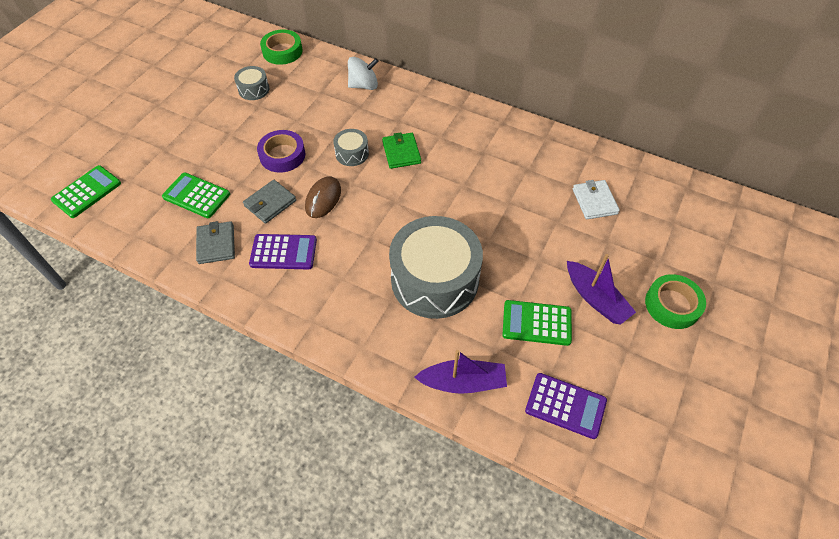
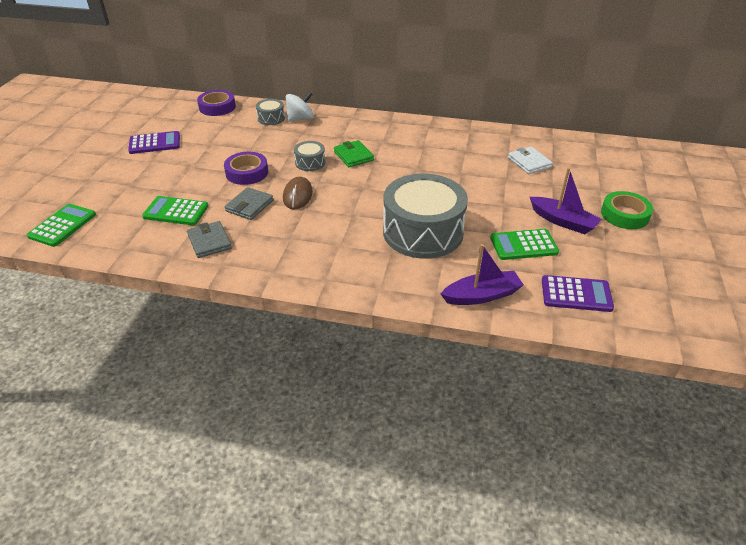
camera: 15 degrees left, 15 degrees down
(254, 89) = (201, 134): grey drum -> grey drum (271, 118)
(282, 51) = (217, 107): green tape -> purple tape
(283, 252) = (277, 236): purple calculator -> purple calculator (155, 143)

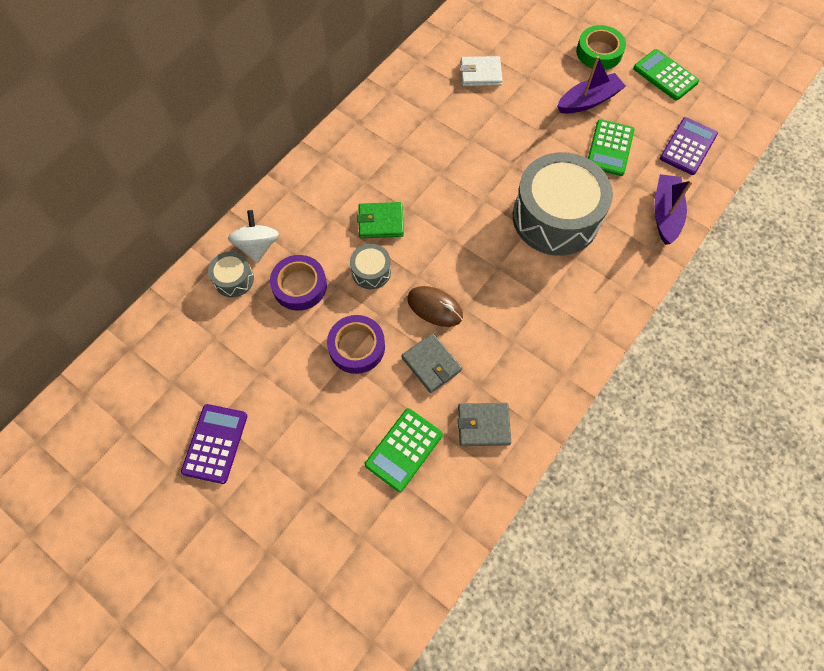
camera: 65 degrees left, 25 degrees up
(62, 225) = (369, 597): green calculator -> green calculator (665, 75)
(217, 107) = (157, 337): purple tape -> purple tape (299, 286)

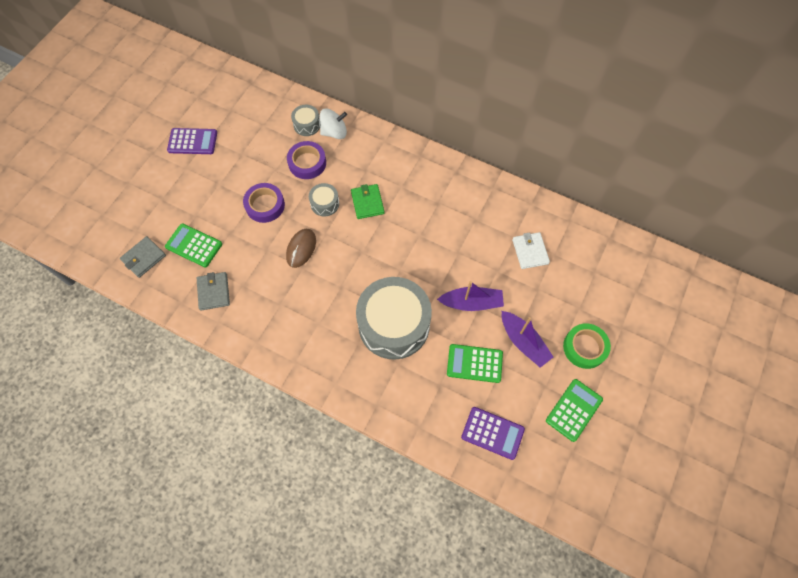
camera: 80 degrees right, 0 degrees up
(431, 364) = (256, 253): grey wallet -> grey wallet (144, 258)
(665, 214) = (414, 413): purple boat -> purple boat (471, 303)

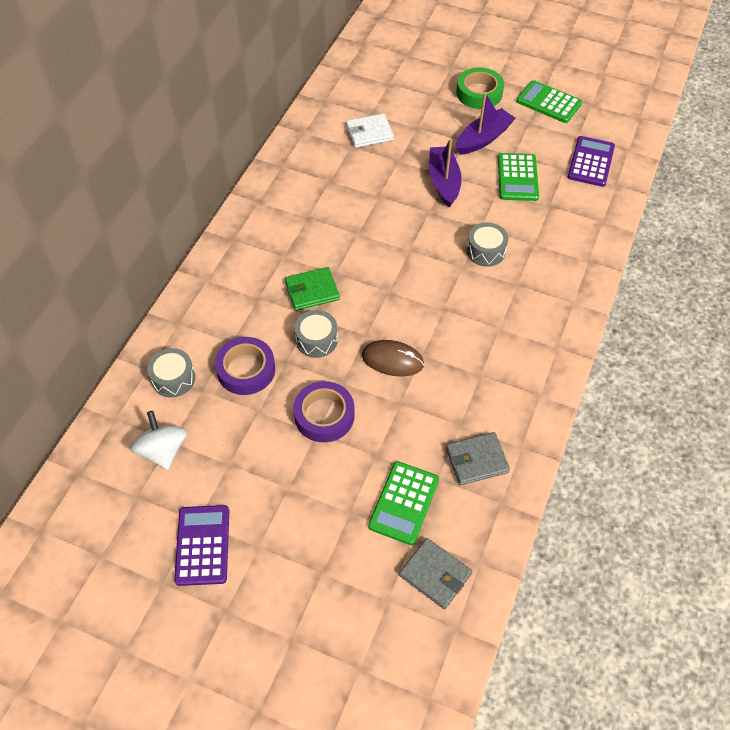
camera: 95 degrees left, 10 degrees down
(334, 132) = (189, 341): white spinning top -> white spinning top (163, 450)
(394, 325) = (485, 251): grey drum -> grey drum, size x0.44

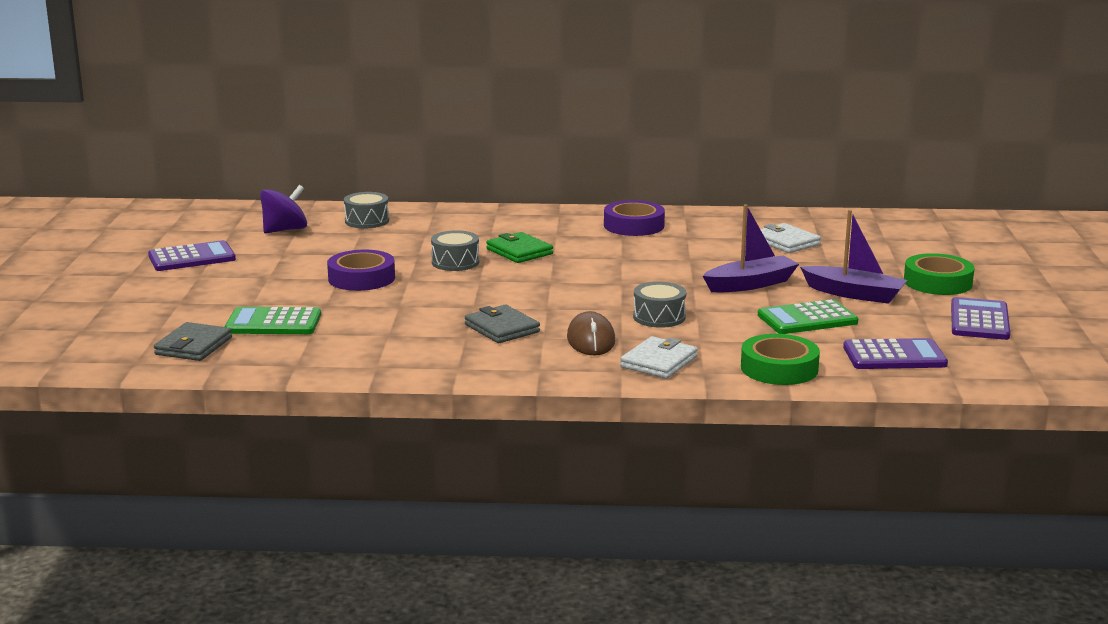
camera: 70 degrees right, 35 degrees down
(163, 450) = (285, 230): white spinning top -> purple spinning top
(246, 370) = (396, 243): purple tape -> purple tape (634, 225)
(392, 360) = (454, 295): brown mouse -> brown mouse (591, 339)
(476, 460) = (345, 347): grey wallet -> grey wallet (502, 328)
(548, 102) = (979, 320): green calculator -> purple calculator
(565, 277) = (659, 362): none -> white wallet
(593, 221) = (779, 368): none -> green tape

